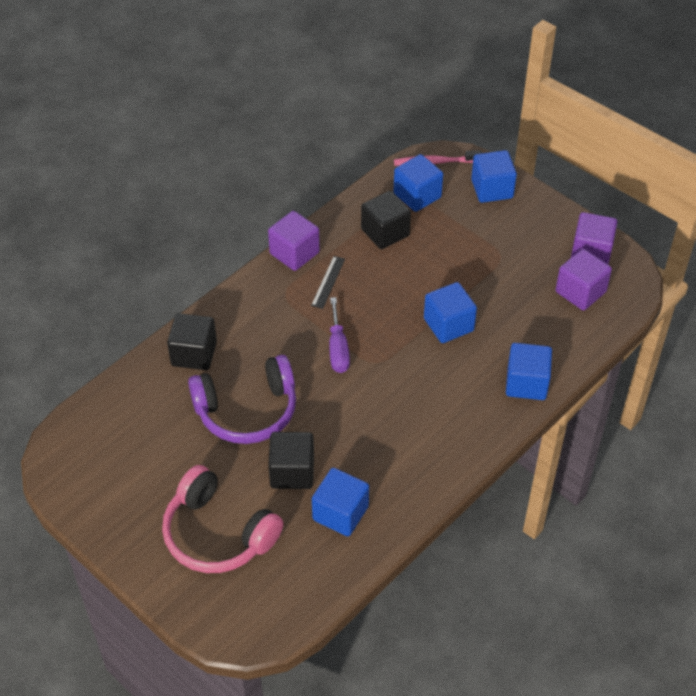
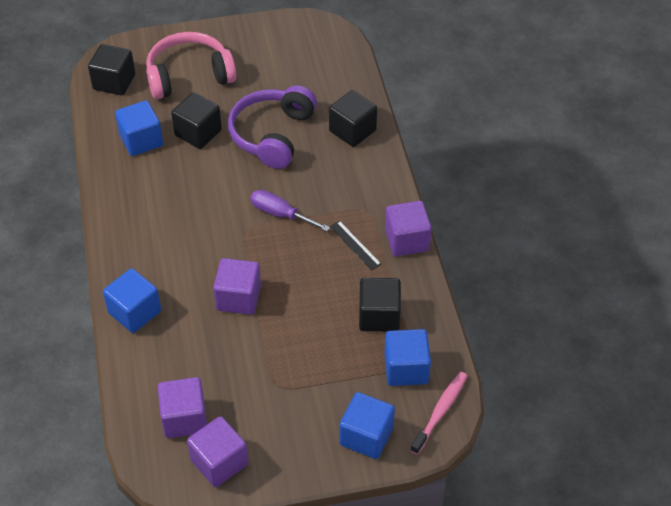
camera: 125 degrees right, 0 degrees up
(280, 598) = (114, 82): none -> black cube
(448, 325) = (238, 298): blue cube -> purple cube

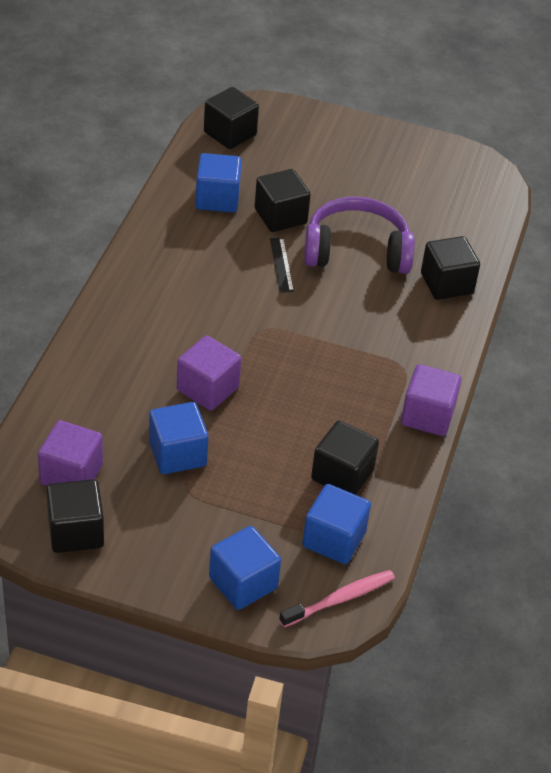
camera: 25 degrees right, 5 degrees down
(134, 312) = (94, 353): blue cube -> blue cube (177, 454)
(189, 75) = (311, 159): pink headphones -> none
(219, 462) = (75, 531): purple cube -> black cube
(272, 135) = (356, 251): purple headphones -> purple headphones turned 45 degrees clockwise
(280, 214) = (309, 330): purple screwdriver -> none
(355, 245) = (367, 395): black ruler -> black ruler (281, 265)

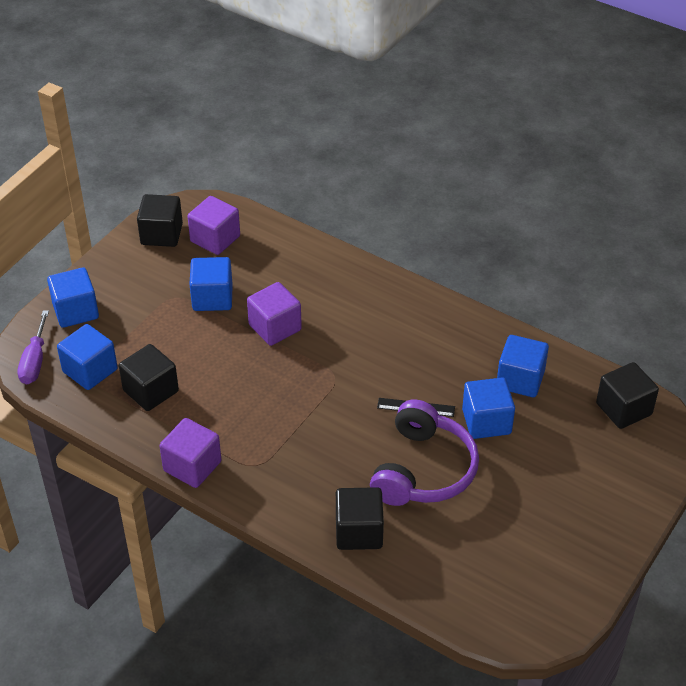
camera: 110 degrees right, 0 degrees up
(280, 216) = (486, 422): black cube -> blue cube
(340, 599) = (35, 361): pink toothbrush -> purple screwdriver

